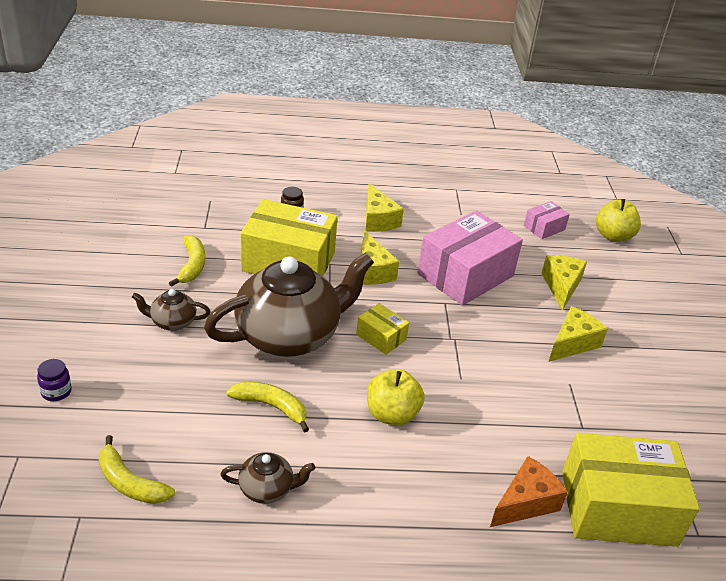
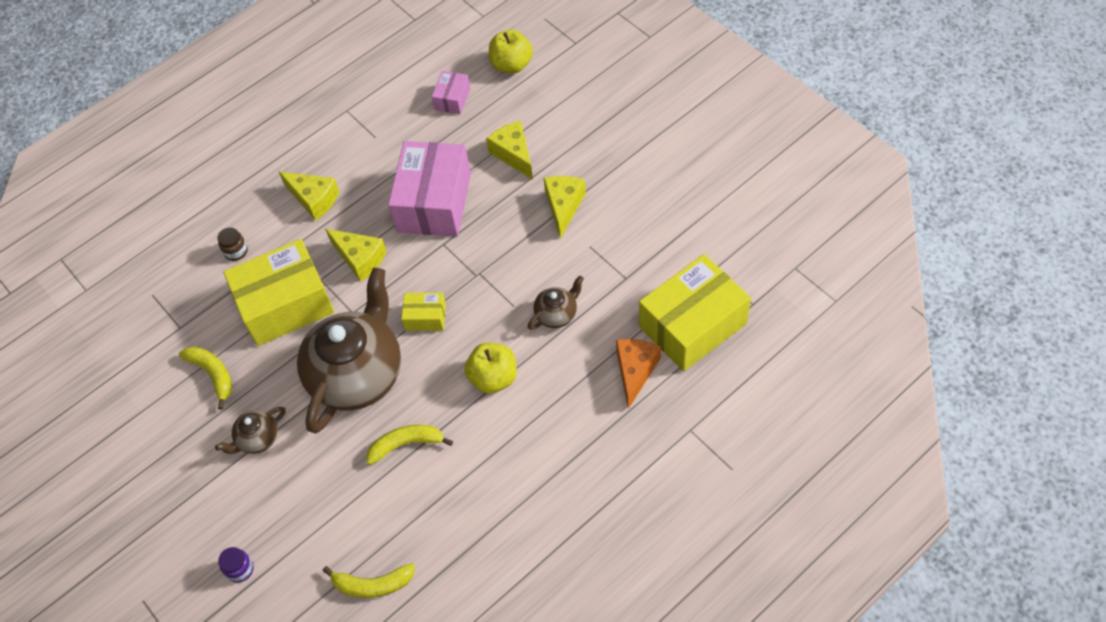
camera: 30 degrees left, 20 degrees up
(267, 489) = (467, 507): brown teapot -> brown teapot (557, 314)

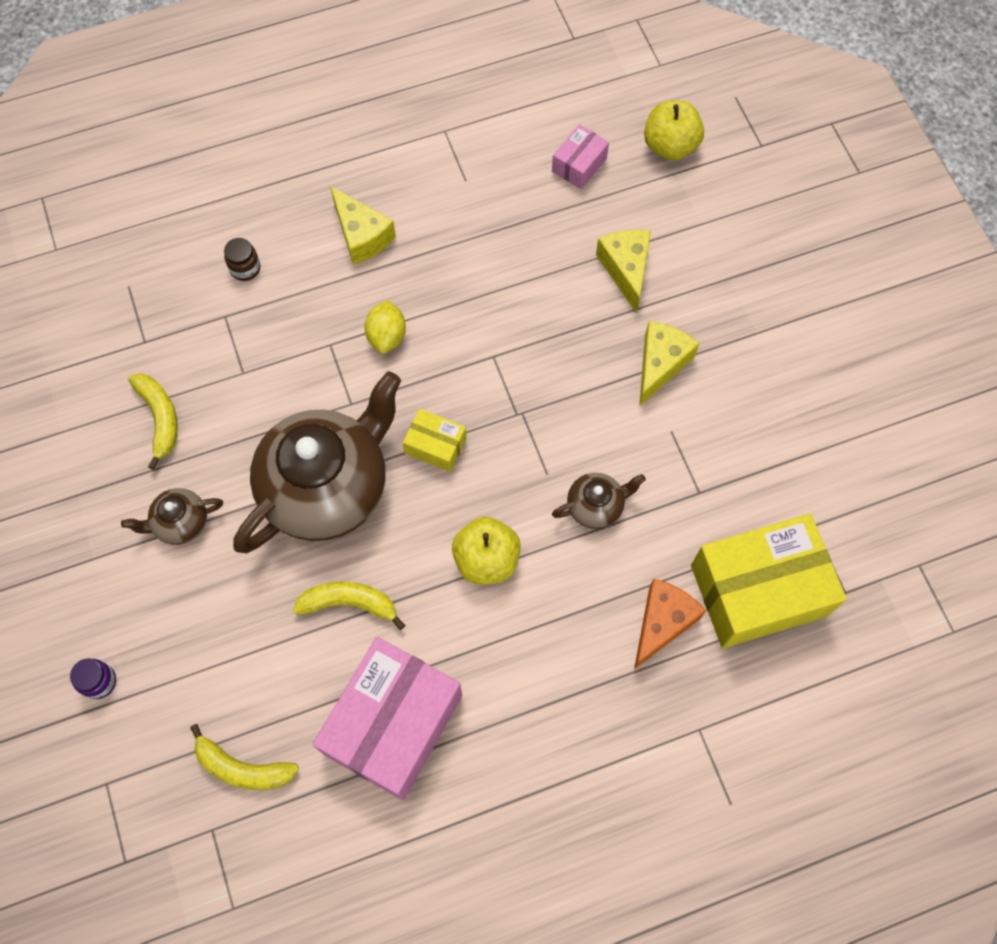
camera: 15 degrees right, 10 degrees up
(286, 305) = (277, 362): yellow box -> none
(360, 259) = (387, 336): yellow cheese -> yellow lemon
(434, 202) = (504, 296): pink box -> pink box (393, 724)

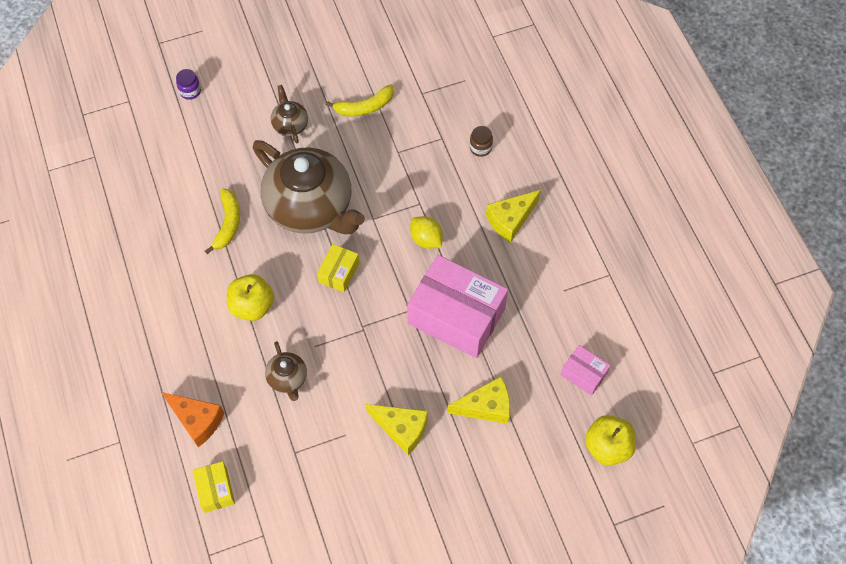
camera: 90 degrees right, 5 degrees down
(243, 768) = (129, 170): yellow banana -> none
(387, 336) = (426, 239): yellow lemon -> yellow lemon turned 45 degrees clockwise
(393, 724) = (146, 251): pink box -> pink box (456, 316)
(758, 590) = (215, 490): yellow box -> yellow box, size x0.47

